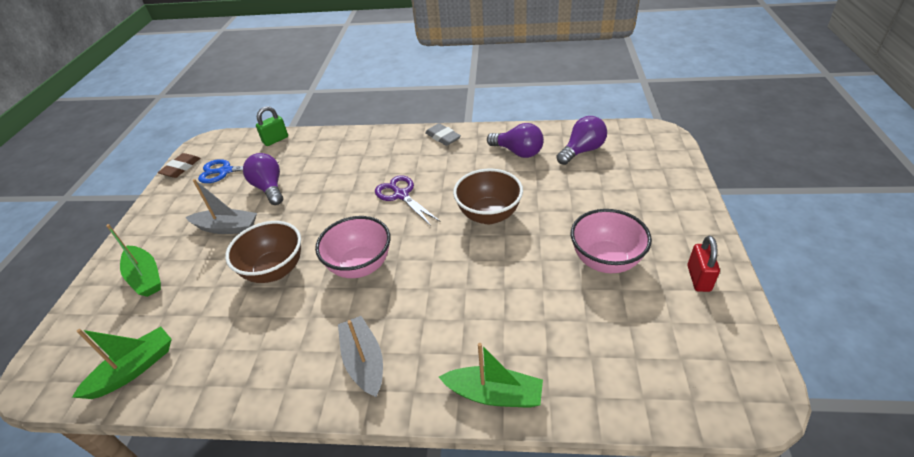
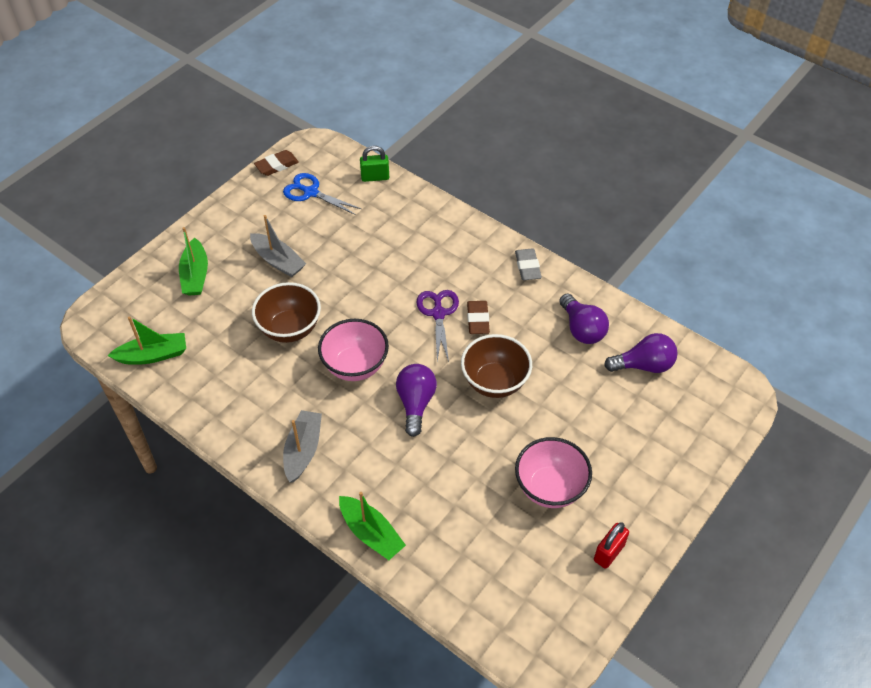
camera: 30 degrees right, 10 degrees up
(269, 188) = (335, 236): purple light bulb -> purple light bulb (415, 403)
(436, 184) = (477, 320): none -> brown eraser

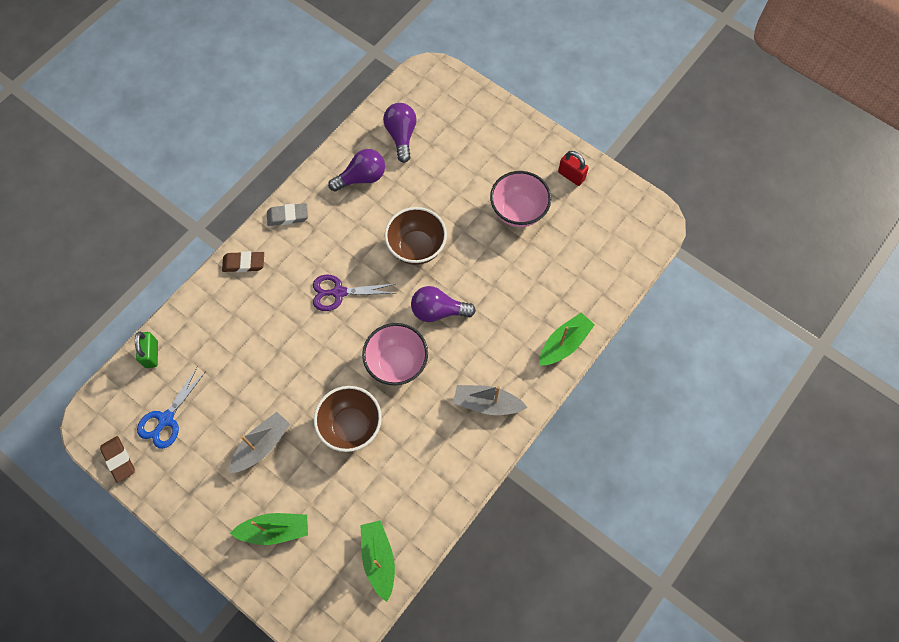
camera: 90 degrees left, 15 degrees up
(477, 320) = (347, 259): brown eraser -> brown eraser (244, 263)

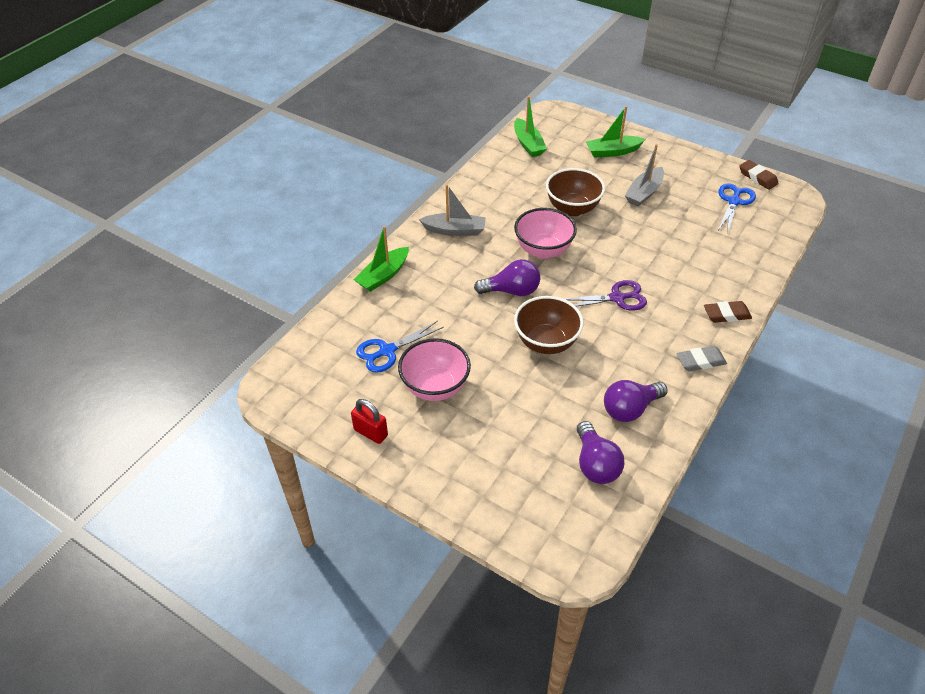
camera: 175 degrees right, 20 degrees down
(151, 354) = (774, 240): green padlock -> none
(559, 252) = (387, 351): none -> blue scissors

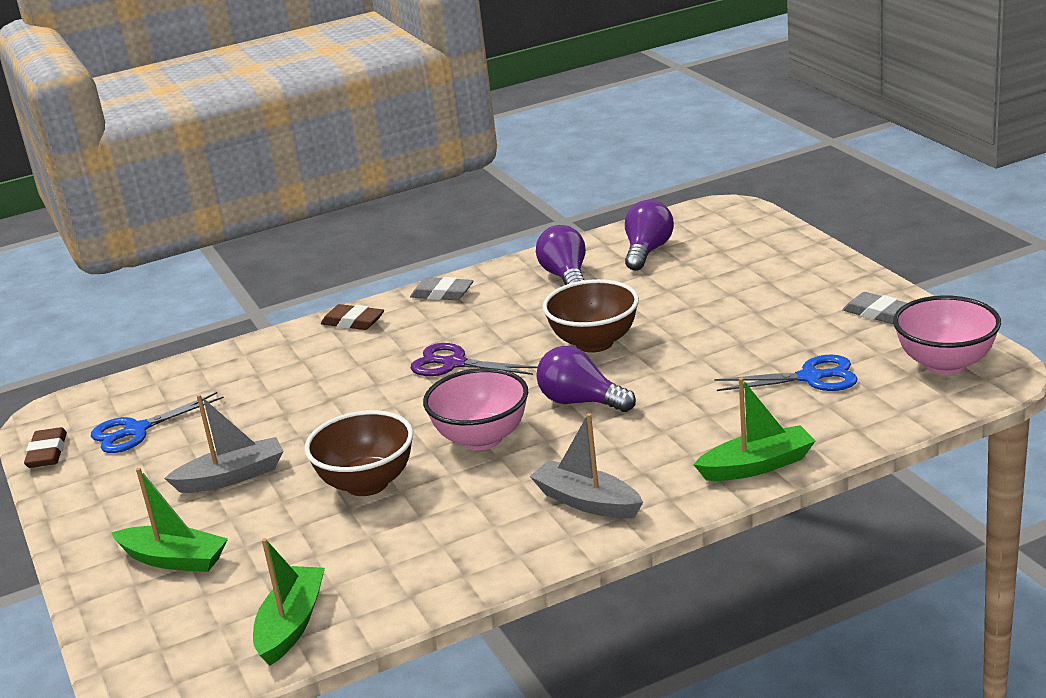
camera: 145 degrees left, 20 degrees down
(371, 432) = (878, 313): red padlock -> grey eraser
(435, 387) = (771, 333): pink bowl -> pink bowl (945, 364)
(630, 409) = (566, 277): purple light bulb -> purple light bulb turned 105 degrees counterclockwise

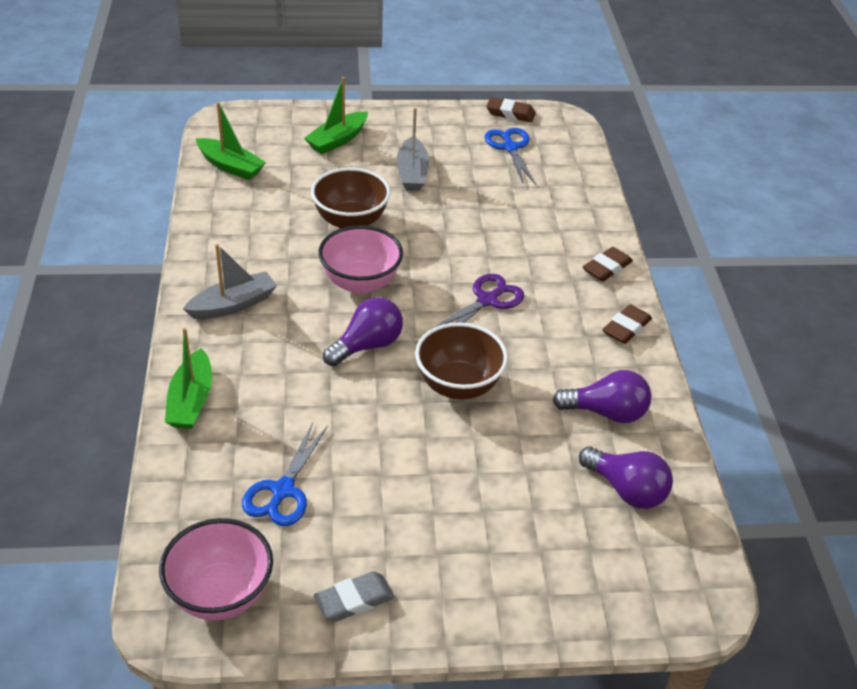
camera: 105 degrees right, 15 degrees up
(442, 294) = (626, 328): grey eraser -> brown eraser

